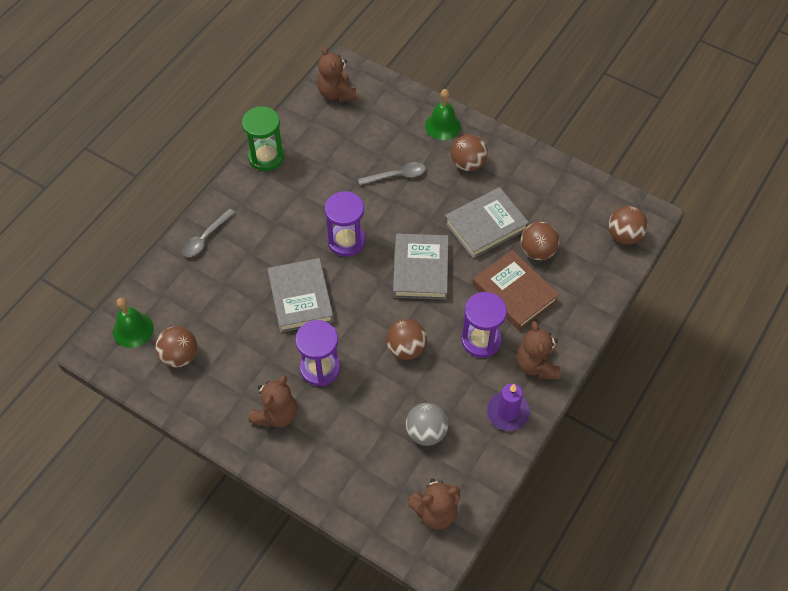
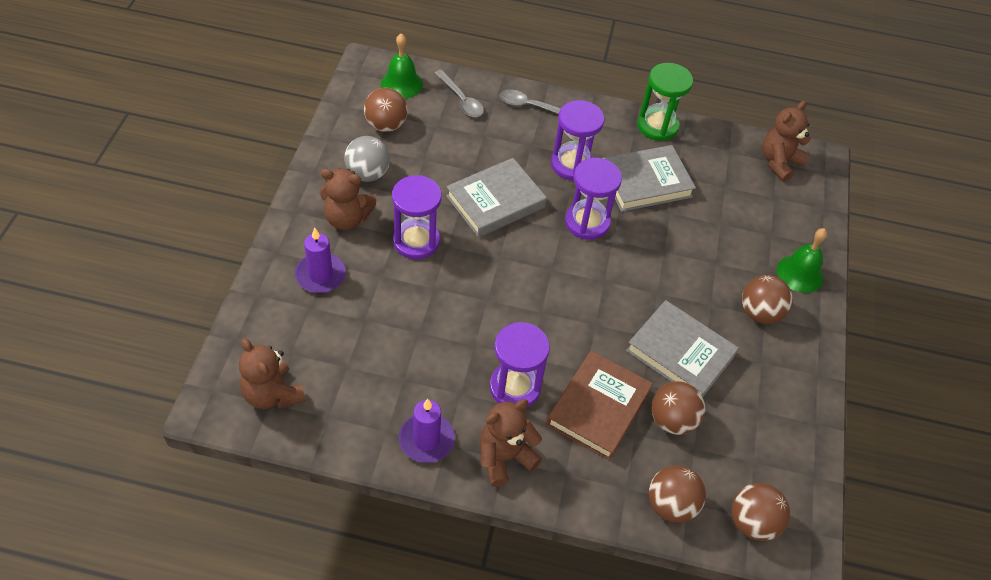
camera: 65 degrees right, 5 degrees down
(283, 230) = (572, 164): none -> purple hourglass
(329, 449) = (320, 275): none -> purple candle
(397, 175) = (700, 246): grey spoon -> grey spoon (461, 100)
(406, 349) = (472, 313): brown ball -> brown ball (671, 505)
(420, 269) = (584, 301): grey book -> grey book (645, 182)
(426, 432) = (370, 360): grey ball -> grey ball (367, 174)

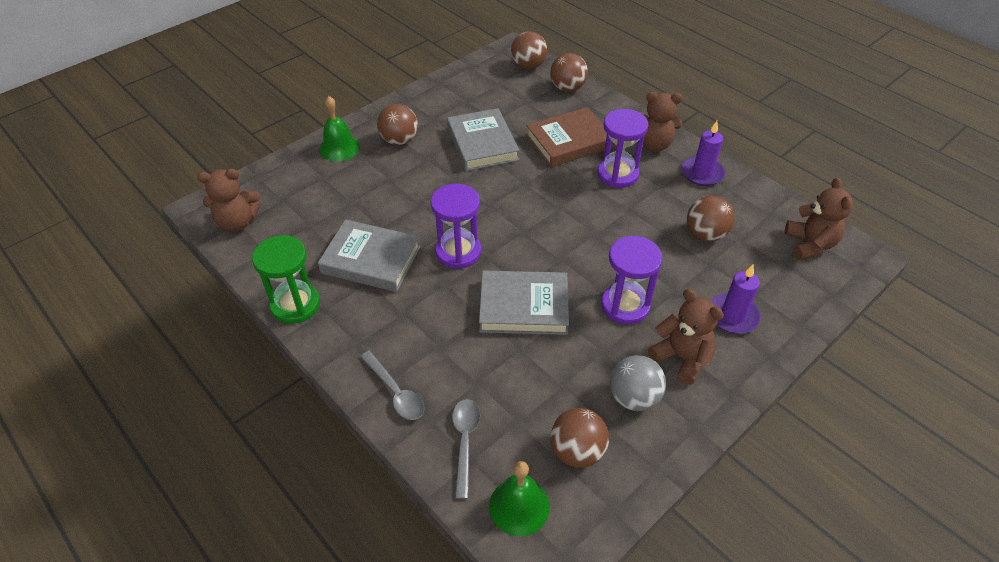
camera: 140 degrees left, 5 degrees down
(572, 164) = (418, 307): purple hourglass -> none
(672, 420) = (526, 118): brown ball -> brown ball (705, 234)

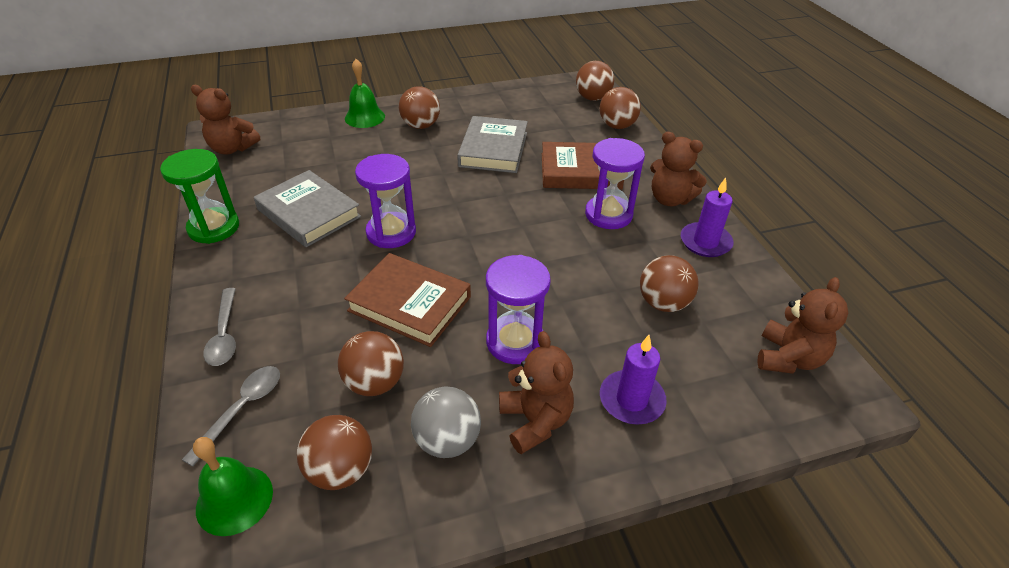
camera: 25 degrees right, 5 degrees down
(523, 307) = (410, 304): grey book -> brown book
(548, 379) = (375, 383): none -> brown ball

